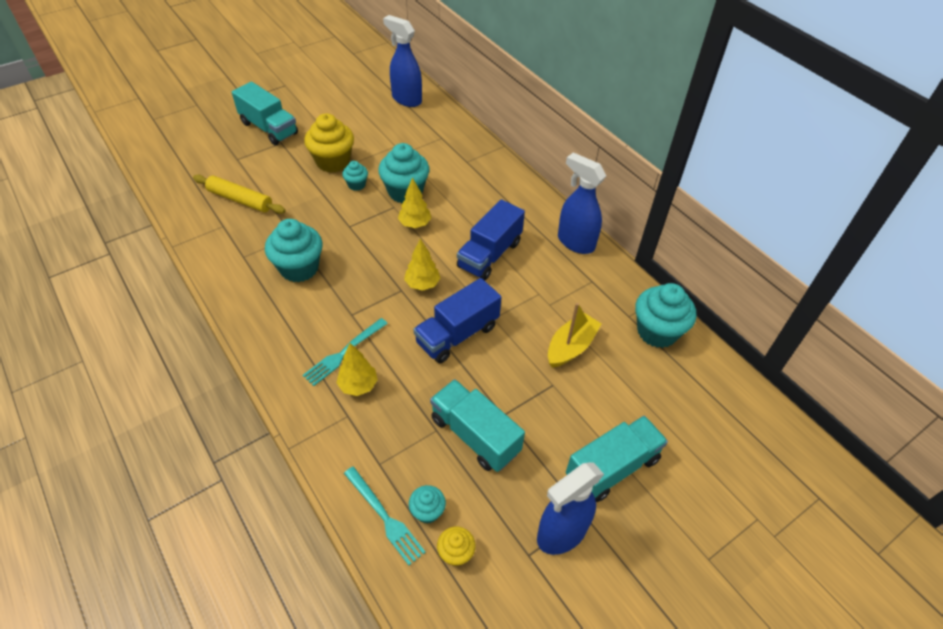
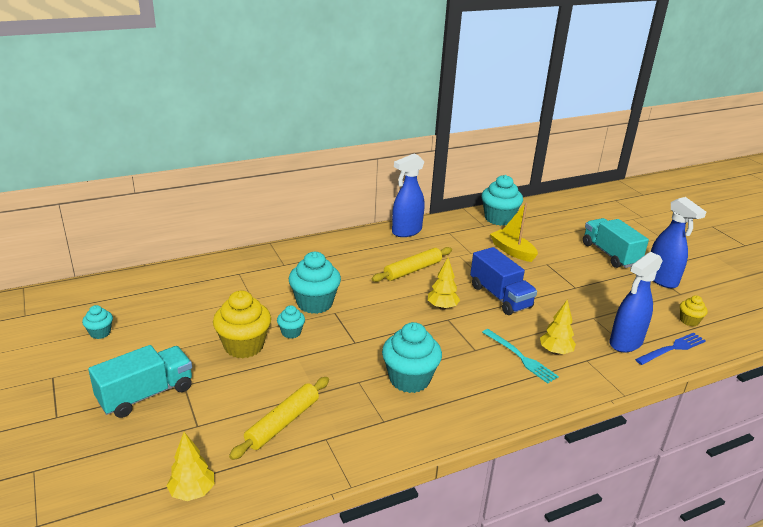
camera: 80 degrees left, 20 degrees down
(384, 517) = (672, 349): turquoise fork -> blue fork
(406, 99) = (156, 286): blue spray bottle -> blue spray bottle (625, 343)
(415, 224) = (363, 303): yellow tree -> yellow tree (192, 492)
(427, 511) = (662, 329): turquoise cupcake -> turquoise cupcake (100, 333)
(475, 435) = (595, 301): turquoise truck -> none
(489, 255) = (412, 270): blue truck -> yellow rolling pin

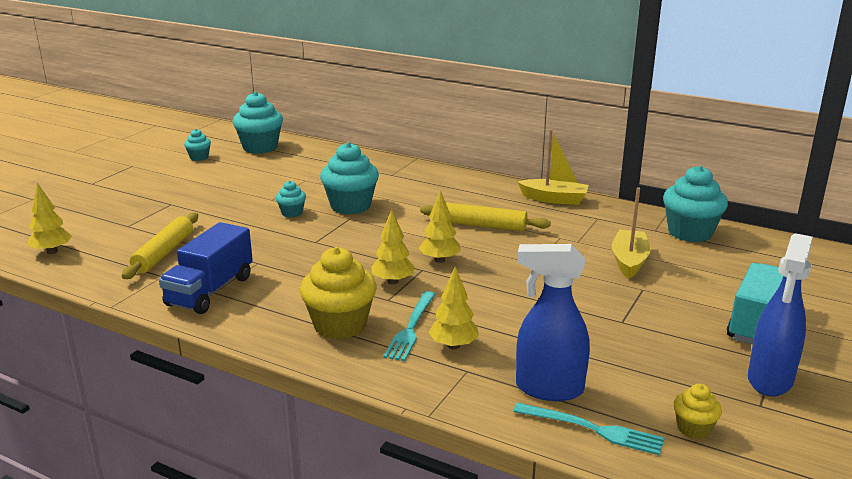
camera: 55 degrees right, 5 degrees down
(146, 394) = (145, 197): turquoise truck -> none
(244, 346) = (247, 204): yellow cupcake -> yellow cupcake (340, 325)
(283, 423) = (164, 253): yellow rolling pin -> yellow rolling pin turned 75 degrees counterclockwise
(406, 231) = (554, 199): blue spray bottle -> yellow boat
(409, 379) = (291, 283): turquoise cupcake -> turquoise cupcake (260, 147)
(453, 337) = (393, 281): none -> yellow tree
(500, 297) = (514, 283): blue truck -> blue truck (210, 291)
(672, 349) = (592, 429): blue fork -> turquoise fork

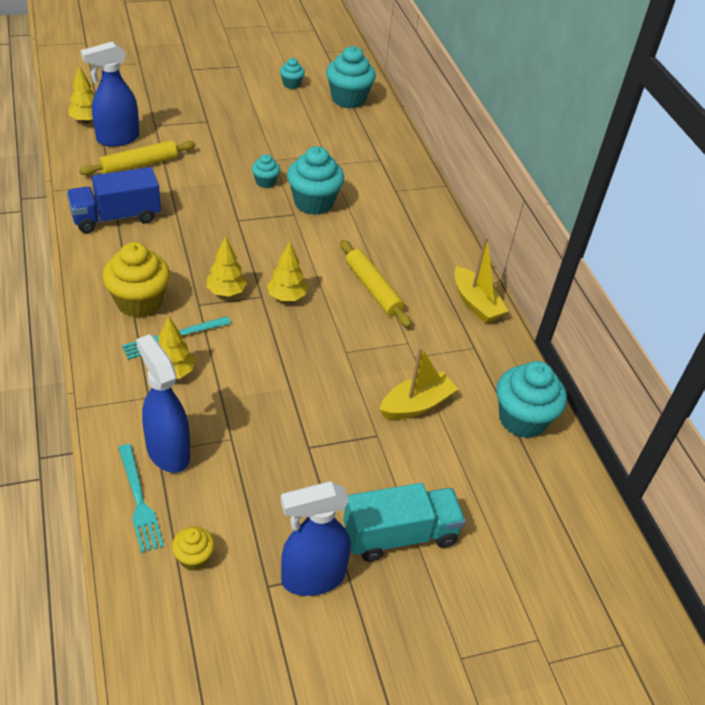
camera: 40 degrees right, 20 degrees up
(108, 248) = (117, 139): none -> blue spray bottle

